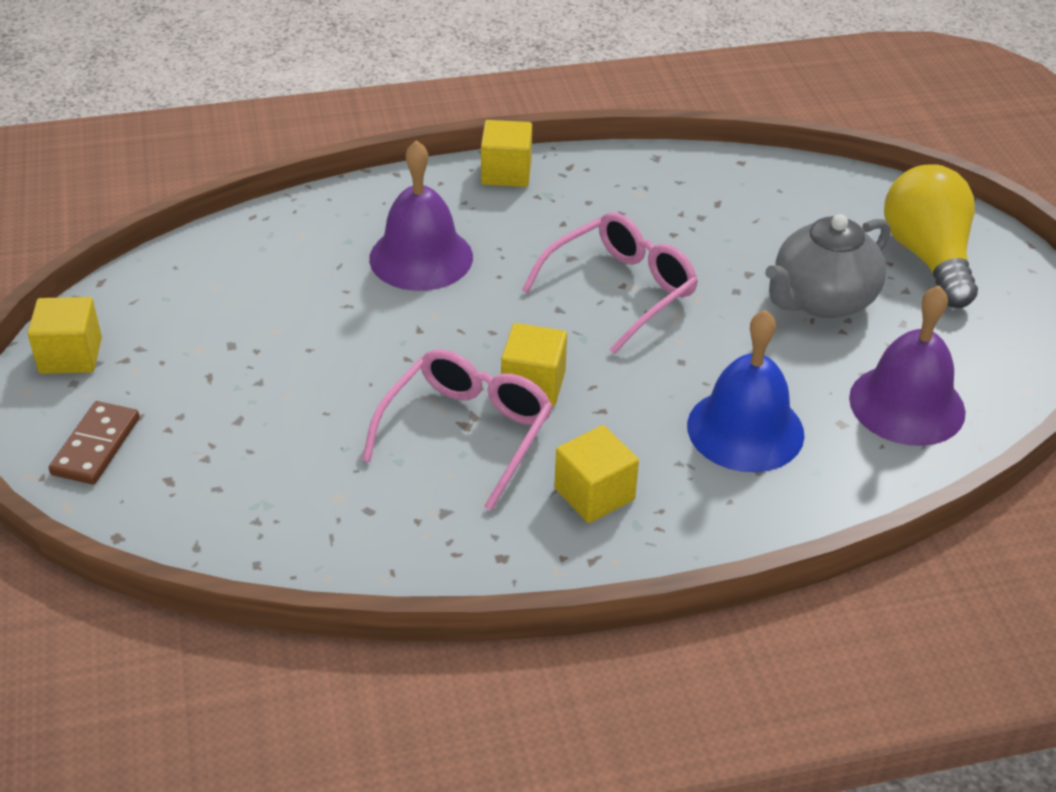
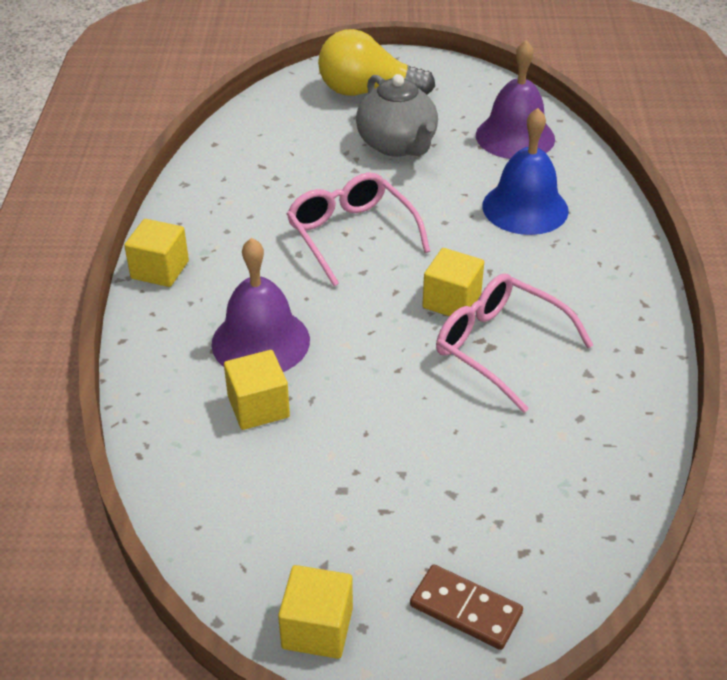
camera: 75 degrees left, 0 degrees up
(594, 494) = (579, 291): yellow cube -> yellow cube (258, 407)

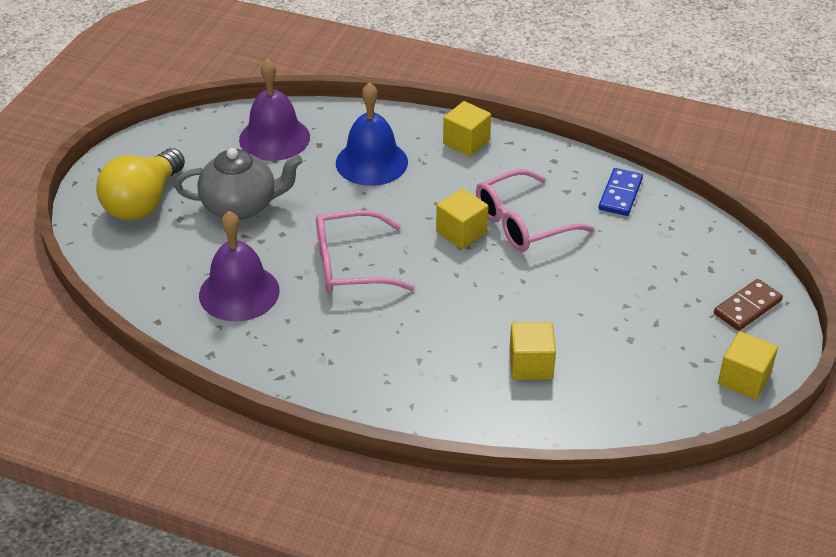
camera: 70 degrees left, 0 degrees up
(160, 270) = (332, 393): yellow cube -> yellow cube (466, 142)
(260, 341) = (457, 348): purple bell -> purple bell (239, 292)
(617, 426) = (620, 194): none -> blue domino

